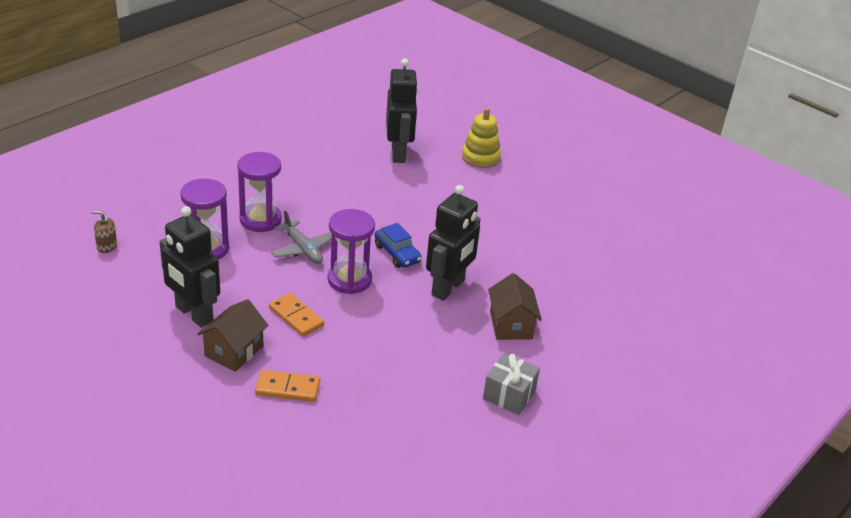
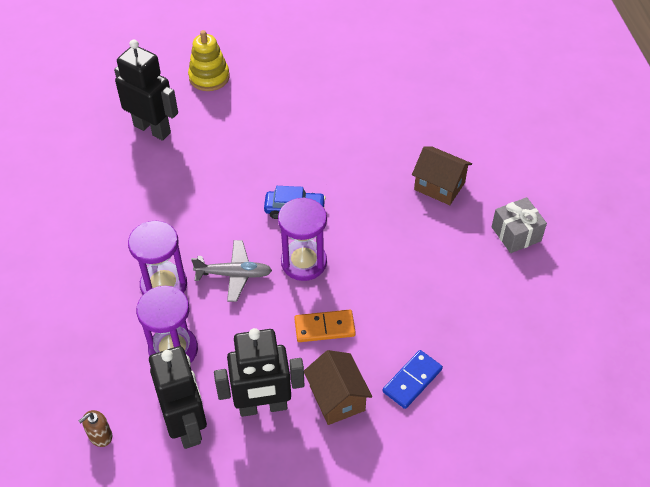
camera: 50 degrees left, 15 degrees up
(287, 388) = (412, 381): orange domino -> blue domino
(448, 288) = (366, 200): black robot -> black robot (187, 426)

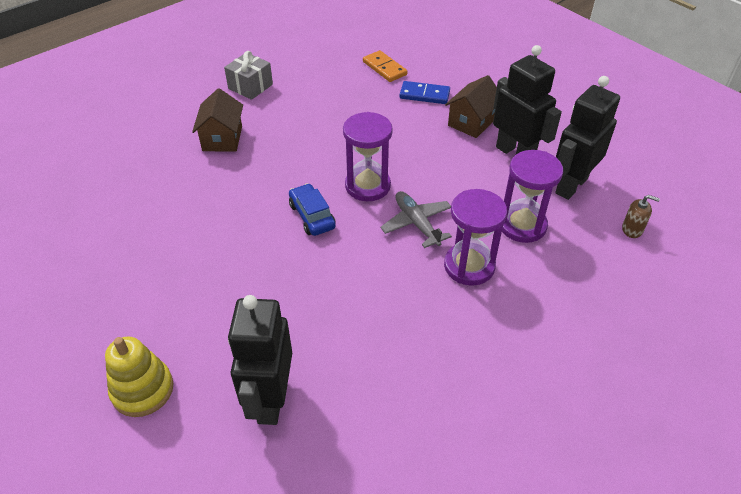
camera: 120 degrees left, 5 degrees down
(324, 327) = (420, 150): orange domino -> orange domino (384, 68)

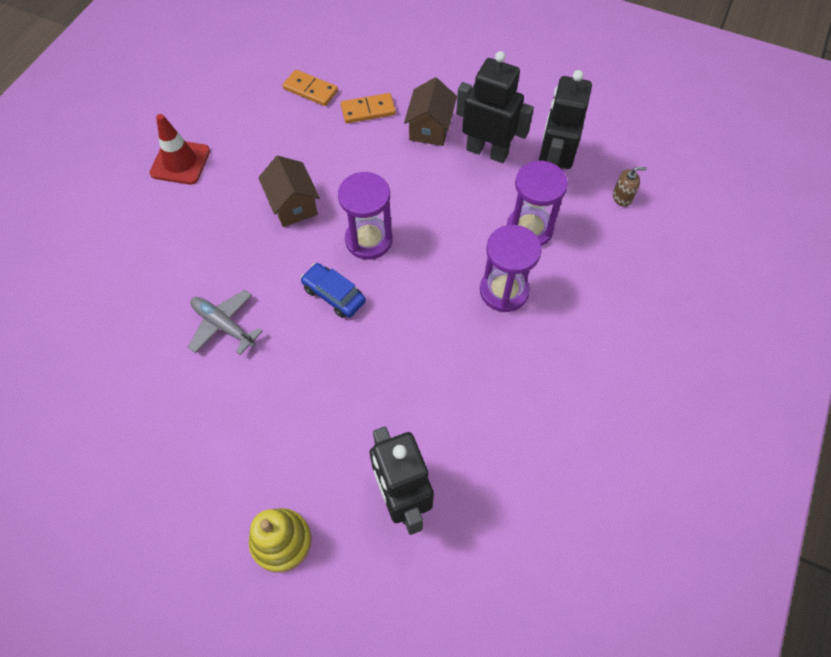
camera: 25 degrees left, 15 degrees up
(222, 138) = (189, 239): brown house -> brown house (293, 205)
(250, 86) = (180, 162): grey gift -> red traffic cone
(416, 223) = (435, 264): grey plane -> grey plane (223, 325)
(424, 95) = (368, 110): blue domino -> orange domino

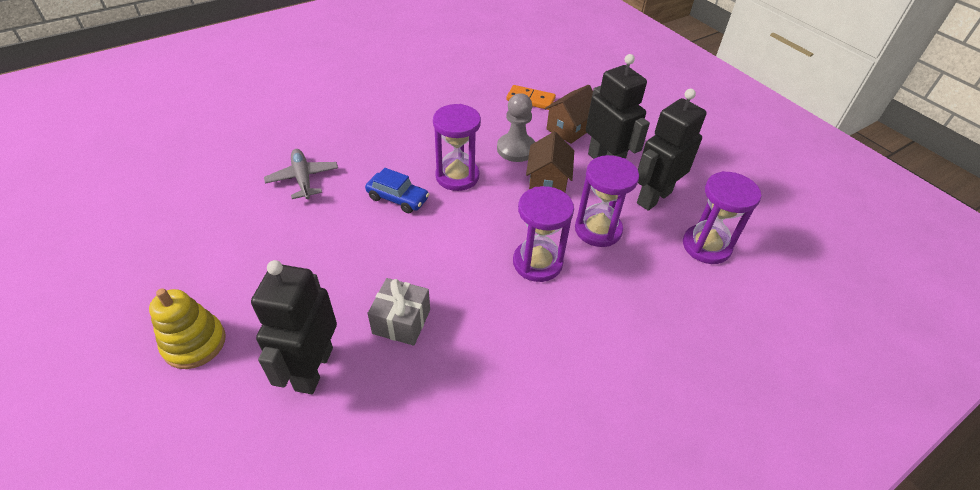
camera: 30 degrees right, 15 degrees down
(180, 162) = (371, 76): red traffic cone -> none
(293, 205) = (422, 131): brown house -> brown house (547, 182)
(310, 90) = (498, 72): orange domino -> none
(334, 295) = (398, 198): blue car -> blue car turned 135 degrees clockwise
(398, 179) = (516, 149): none -> grey pawn
(437, 412) = (401, 321): none -> grey gift
(622, 197) = (706, 246): brown soap dispenser -> purple hourglass

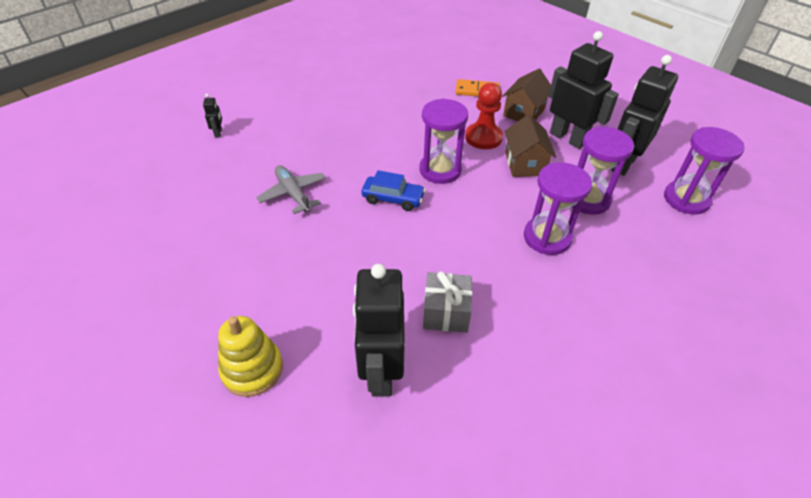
camera: 10 degrees left, 0 degrees up
(257, 108) = (218, 133): none -> black robot
(516, 149) = (483, 137): grey pawn -> red pawn

